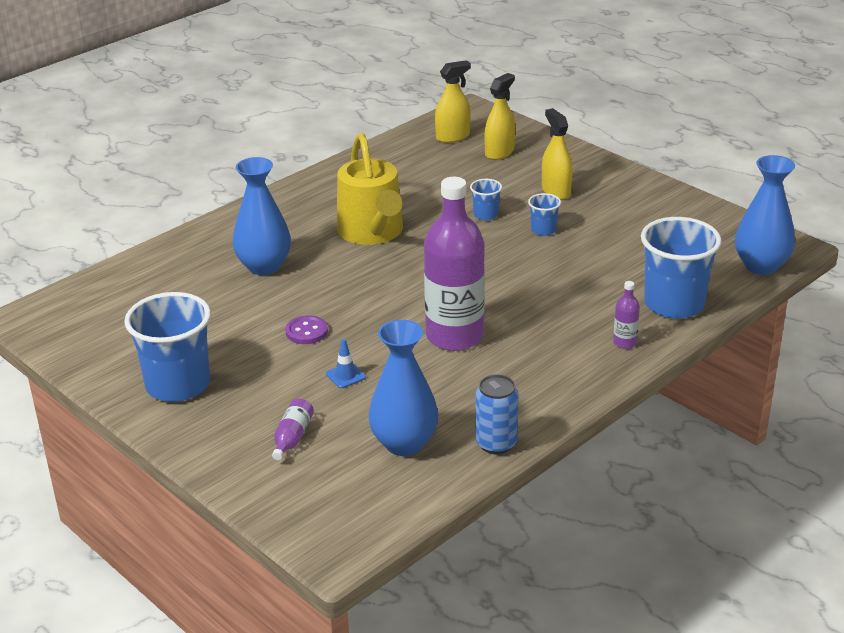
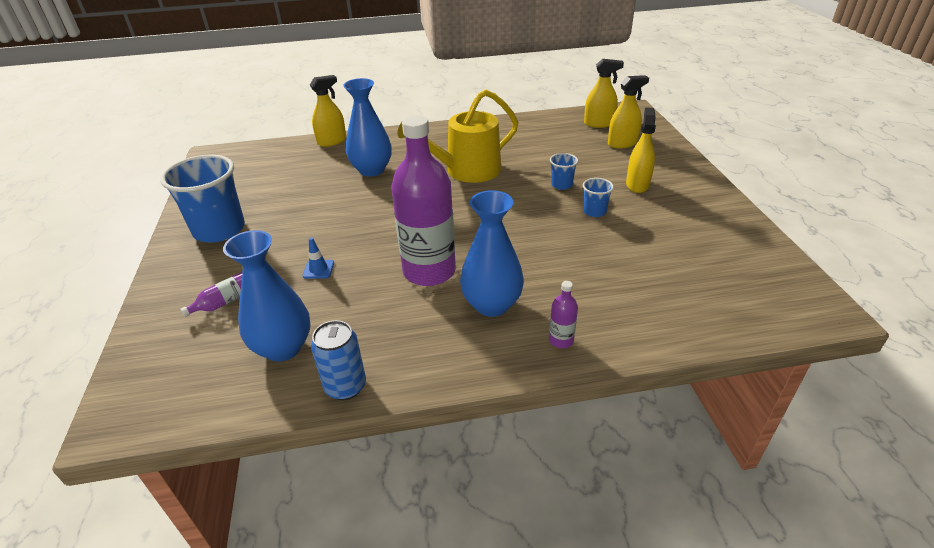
camera: 35 degrees right, 5 degrees up
(166, 251) = (332, 141): none -> yellow spray bottle
(306, 331) = (338, 225): purple button -> none
(372, 232) = (467, 170): yellow watering can -> yellow watering can turned 45 degrees clockwise
(674, 304) = (646, 322): blue cup -> none
(761, 266) = (776, 319): blue vase -> blue vase (491, 304)

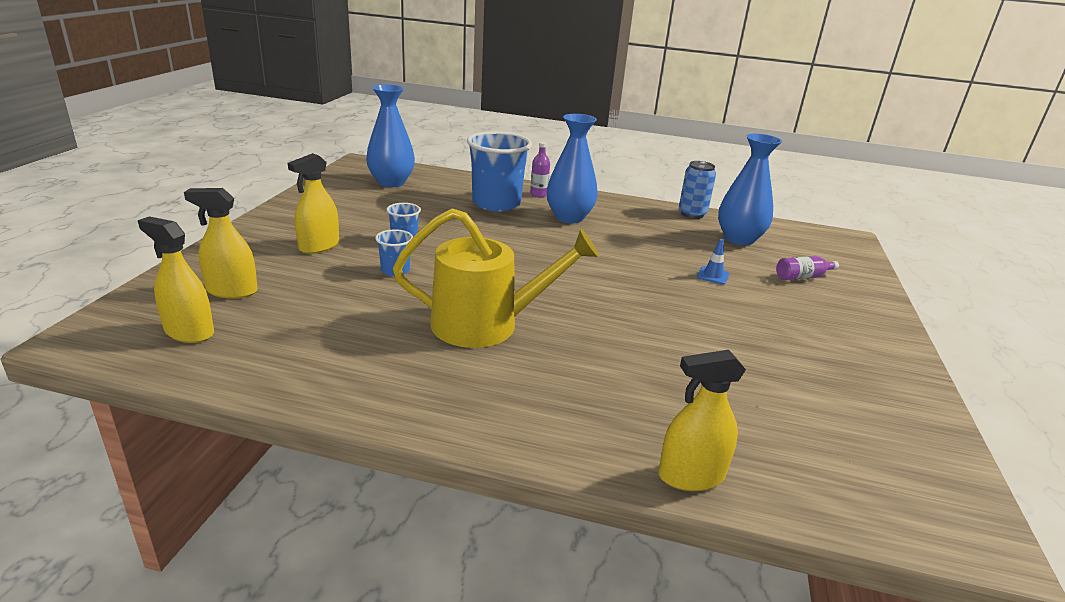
camera: 160 degrees left, 10 degrees down
(219, 230) = (850, 349): blue cup -> blue cup (496, 203)
(372, 170) = (626, 373): blue vase -> blue vase (391, 182)
(429, 271) = (606, 246): purple bottle -> none

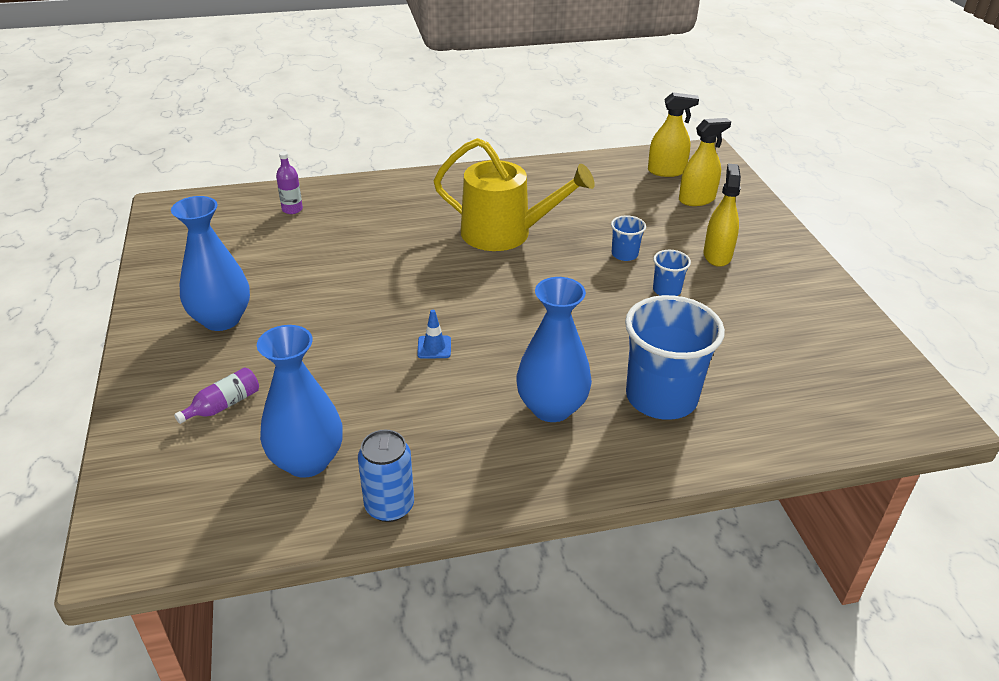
camera: 155 degrees right, 10 degrees up
(391, 182) = (827, 384): blue vase -> blue vase (221, 319)
(485, 324) = (504, 233): yellow watering can -> yellow watering can turned 135 degrees counterclockwise
(538, 194) = (636, 450): purple bottle -> purple bottle (292, 209)
(691, 476) = (324, 189): yellow spray bottle -> none
(713, 276) = (334, 363): blue traffic cone -> blue traffic cone (434, 347)

